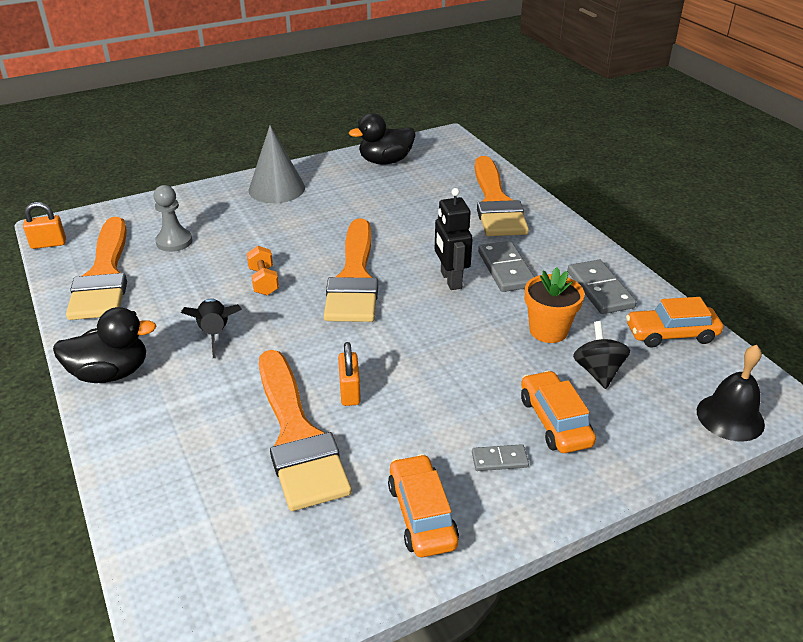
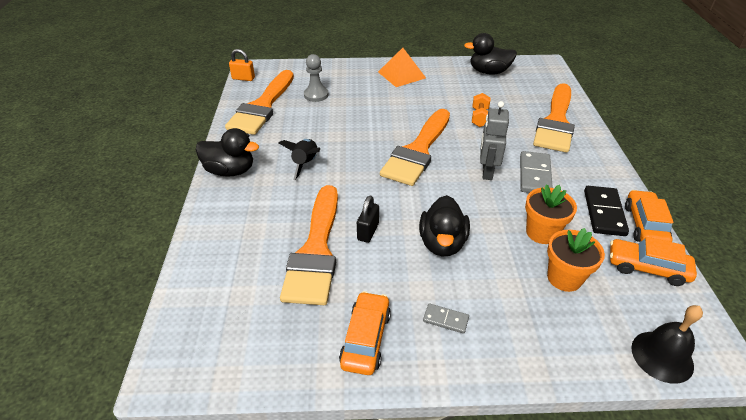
camera: 25 degrees right, 5 degrees up
(264, 281) = (356, 137): orange dumbbell -> orange dumbbell (479, 118)
(276, 189) = (401, 75): grey cone -> orange pyramid
(350, 392) = (368, 231): orange padlock -> black padlock
(446, 377) = (442, 243): none -> black duck
(450, 280) = (487, 171): black robot -> grey robot
(555, 421) = (506, 305): orange car -> orange car (644, 225)
(598, 371) = (564, 278): black spinning top -> orange flower pot
(600, 290) = (604, 213): grey domino -> black domino

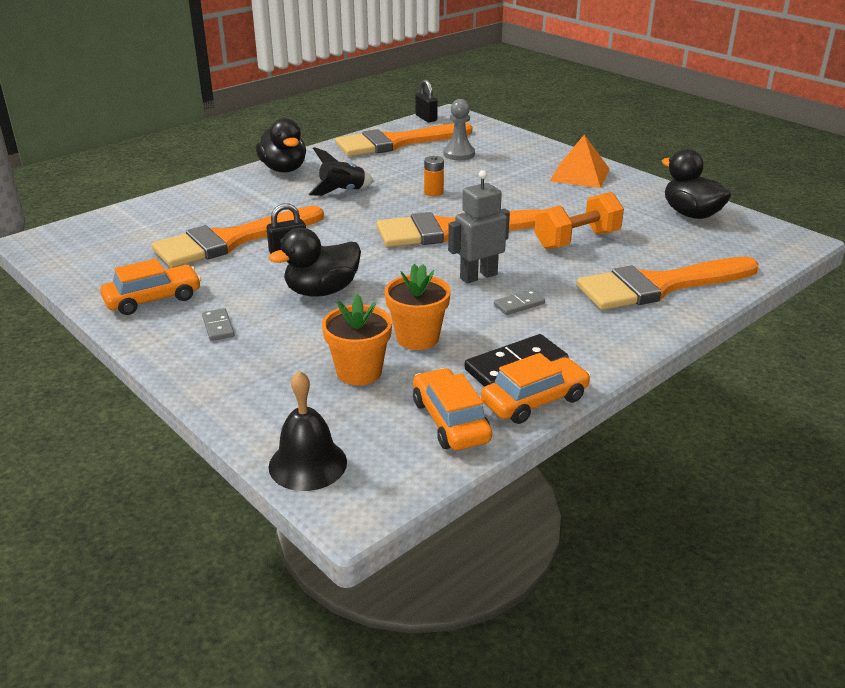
camera: 50 degrees right, 10 degrees down
(243, 78) = (426, 118): orange padlock -> black padlock
(357, 131) = (433, 192): none -> orange battery
(479, 118) = (577, 240): orange dumbbell -> orange dumbbell, size x1.57
(534, 175) = (519, 304): grey domino -> grey domino, size x0.55

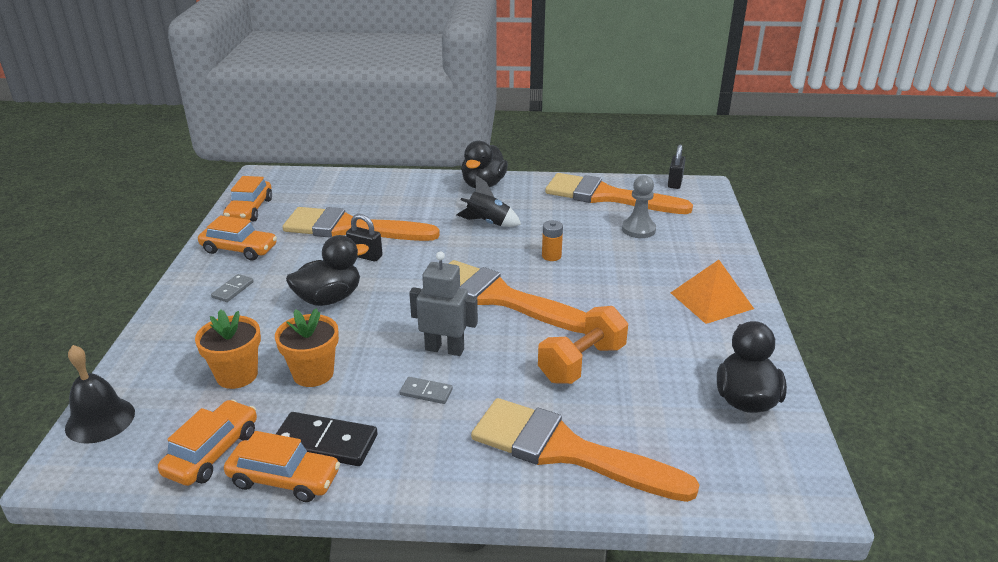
camera: 45 degrees right, 0 degrees up
(91, 269) = (249, 210): none -> orange car
(322, 291) = (329, 298): black duck -> black duck turned 135 degrees clockwise
(577, 240) = (582, 363): orange dumbbell -> orange dumbbell turned 60 degrees counterclockwise

